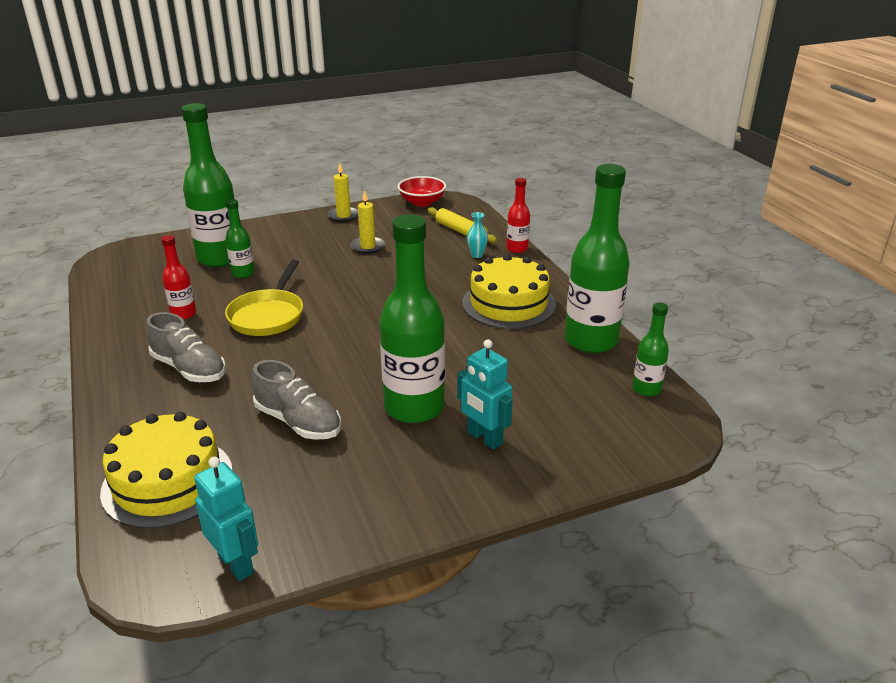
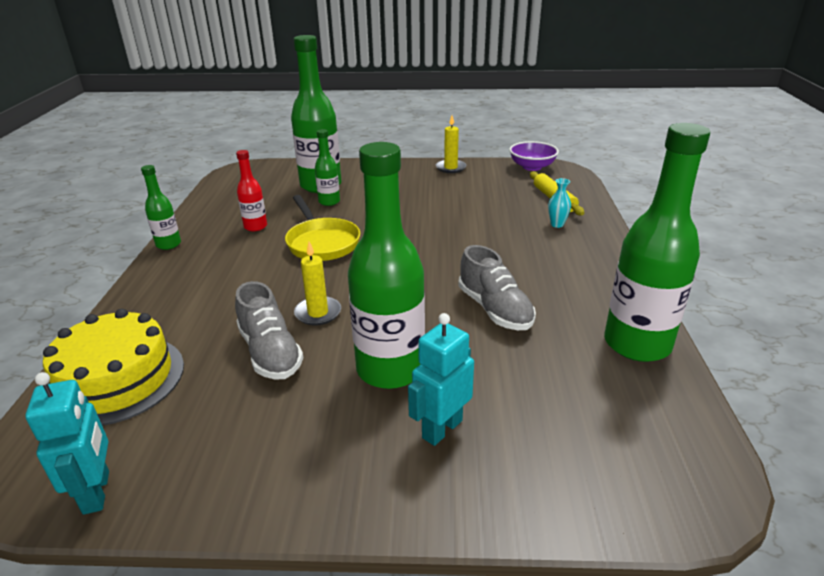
camera: 25 degrees right, 0 degrees up
(189, 369) = (221, 276): grey shoe -> grey shoe (494, 309)
(268, 315) = (322, 243): yellow pan -> yellow pan turned 60 degrees counterclockwise
(368, 247) = (454, 198): yellow candle -> yellow candle (318, 313)
(422, 202) = (532, 167): red bowl -> purple bowl
(484, 438) = (441, 429): turquoise robot -> turquoise robot turned 60 degrees clockwise
(508, 304) = (562, 280): yellow cake -> none
(517, 249) = (604, 226): red bottle -> none
(646, 389) = (680, 425): green bottle -> green bottle (168, 244)

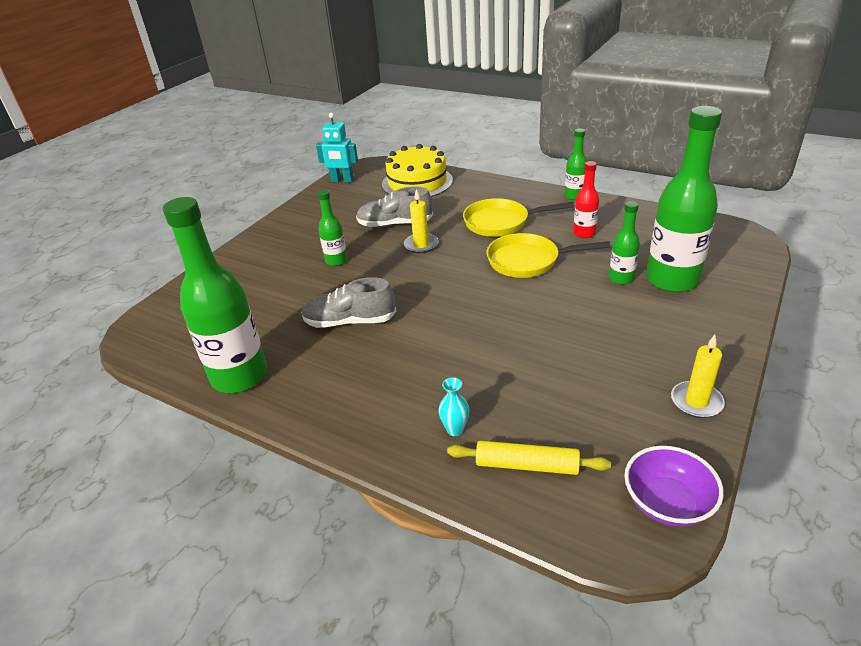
camera: 120 degrees right, 5 degrees up
(244, 274) = (501, 223): none -> yellow pan
(390, 369) = (336, 261): green bottle -> green bottle, size x0.49
(441, 429) = (273, 266): turquoise robot -> none

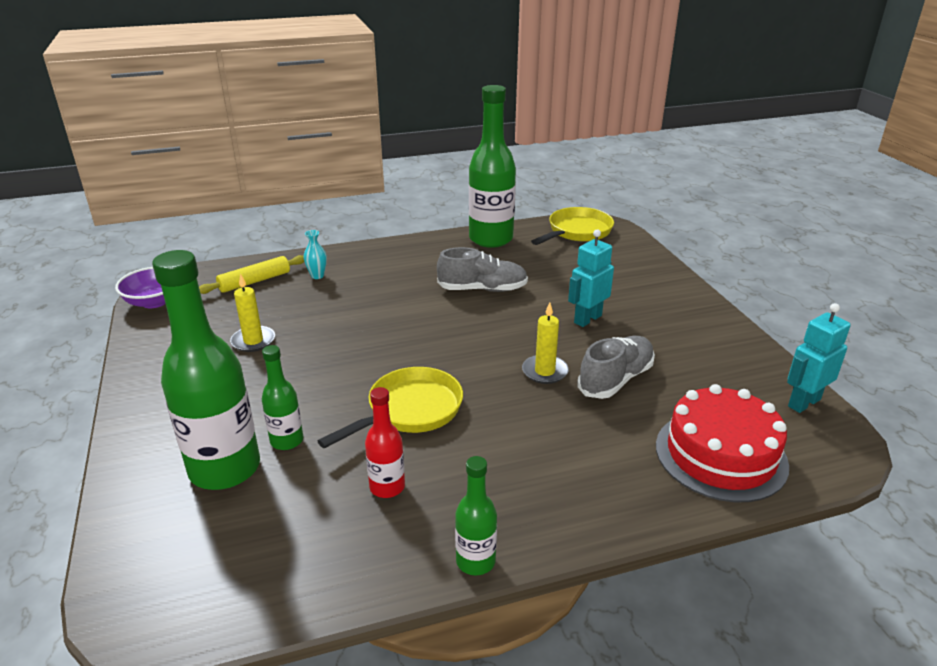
camera: 130 degrees right, 5 degrees down
(336, 261) = (587, 319): green bottle -> turquoise robot
(350, 321) = (482, 289): grey shoe -> grey shoe turned 45 degrees clockwise
(417, 182) = (720, 455): yellow cake -> red cake
(501, 223) = (508, 446): yellow pan -> yellow pan (577, 232)
(696, 402) = (152, 360): yellow candle -> yellow candle (253, 341)

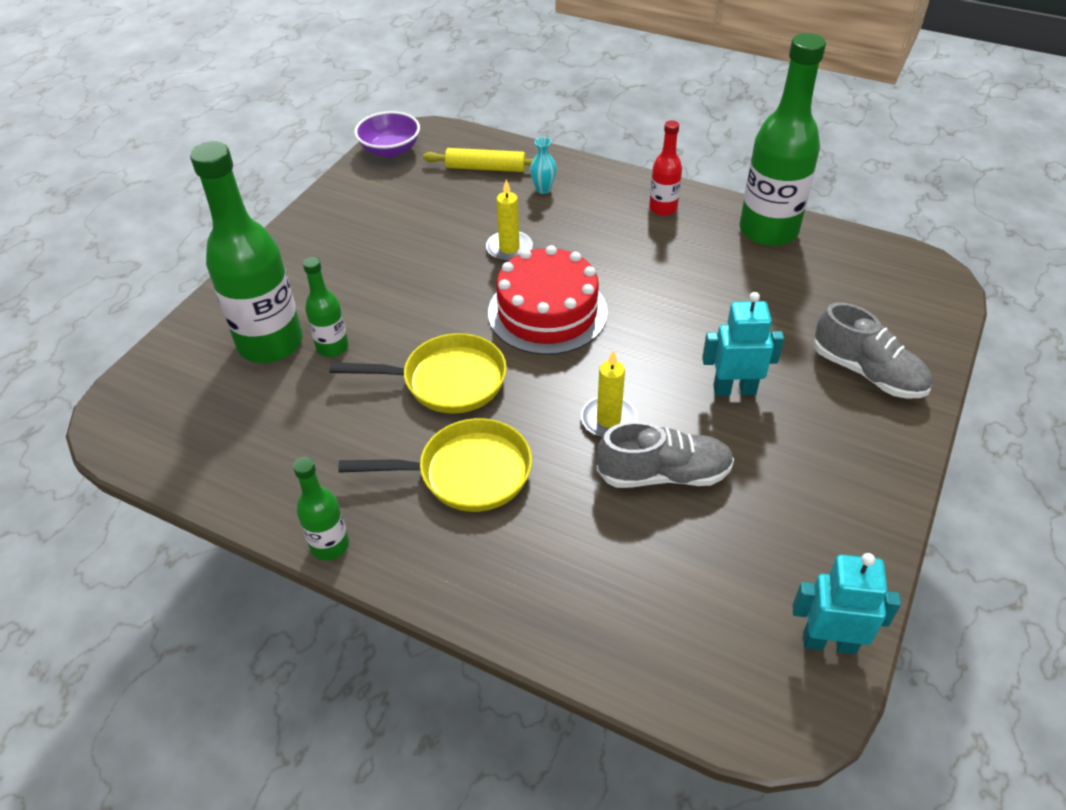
camera: 45 degrees right, 15 degrees up
(253, 341) = (415, 234): yellow candle -> yellow candle (509, 248)
(387, 487) = (349, 438): red bottle -> red bottle (663, 208)
(482, 289) = (674, 290): grey shoe -> grey shoe (867, 372)
(577, 232) = (886, 272): yellow pan -> yellow pan (467, 473)
(720, 455) = (649, 621): red cake -> red cake (547, 312)

